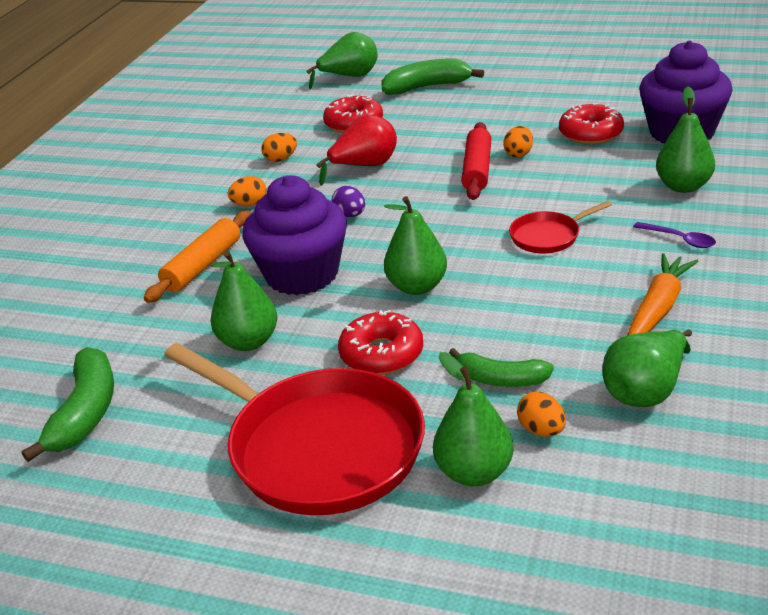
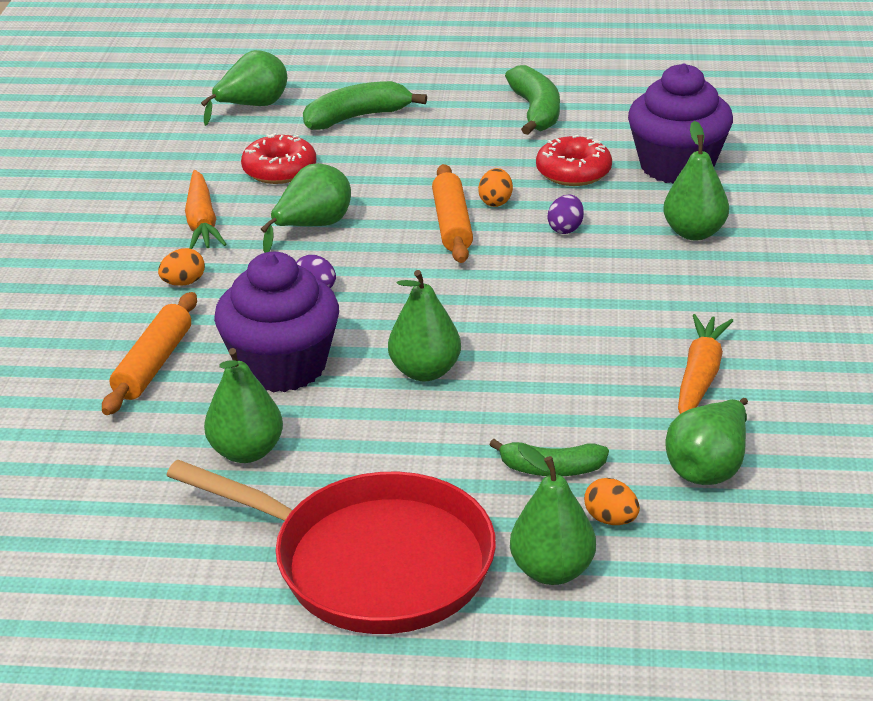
camera: 15 degrees left, 0 degrees up
(85, 413) = (78, 552): green banana -> green banana (536, 111)
(281, 159) = (202, 222): orange egg -> orange carrot
(365, 166) = (313, 226): red pear -> green pear
(381, 354) = (409, 452): red donut -> none
(477, 170) = (452, 224): red rolling pin -> orange rolling pin
(548, 236) = (558, 302): red pan -> none
(571, 178) = (565, 229): none -> purple egg
(679, 239) = (704, 296): purple spoon -> none

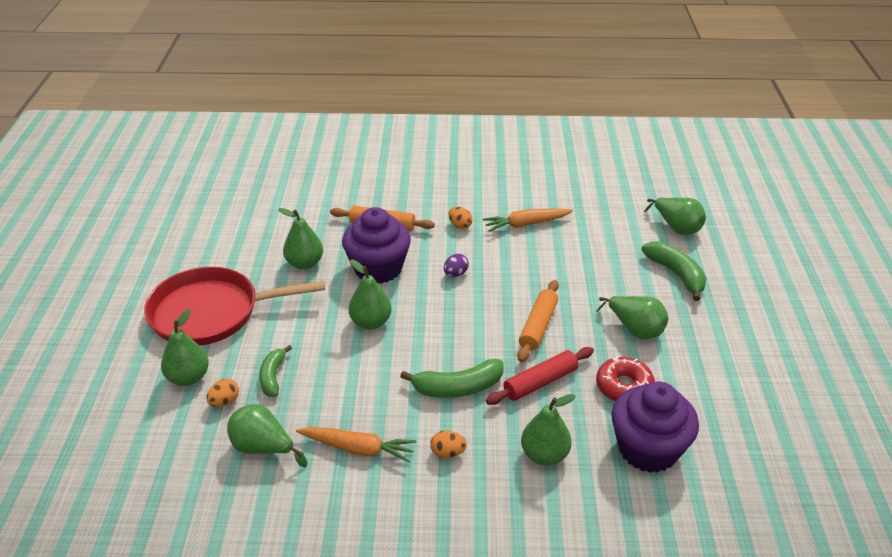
camera: 85 degrees right, 5 degrees up
(279, 170) = (594, 247): red donut -> none
(313, 226) = (526, 267): green pear -> green pear (635, 329)
(373, 562) = (211, 313): red pan -> red pan turned 60 degrees clockwise
(452, 224) = (538, 326): orange rolling pin -> orange rolling pin turned 60 degrees counterclockwise
(495, 202) = (572, 346): orange egg -> orange egg (448, 453)
(536, 111) = (716, 365): green banana -> green banana (457, 388)
(565, 229) = (540, 382): purple egg -> red rolling pin

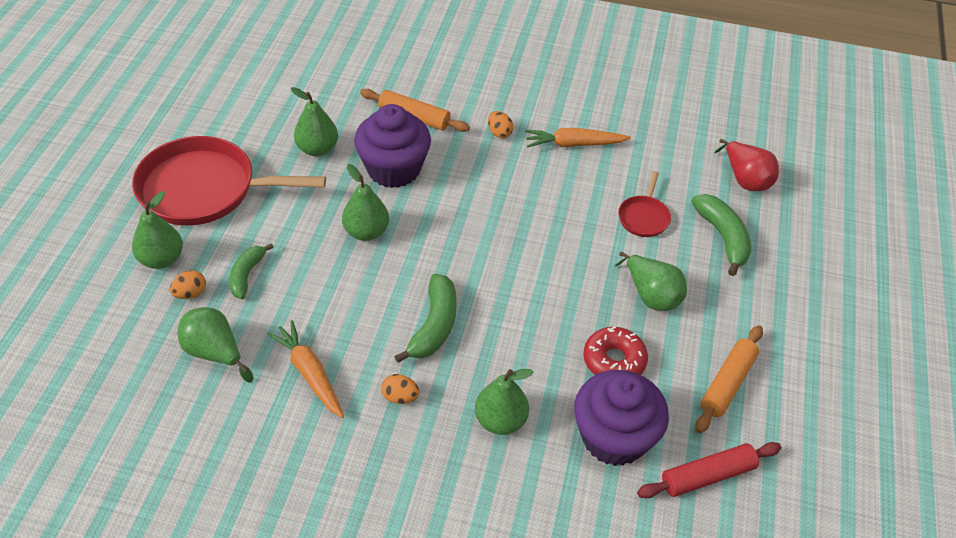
camera: 10 degrees right, 10 degrees up
(358, 449) = (309, 373): orange carrot -> orange carrot turned 150 degrees counterclockwise
(455, 274) = (475, 191): purple egg -> none
(457, 388) = (434, 326): green banana -> green banana turned 75 degrees counterclockwise
(538, 326) = (544, 271): orange rolling pin -> orange rolling pin (727, 384)
(540, 382) = (524, 337): red rolling pin -> red rolling pin (707, 476)
(605, 270) = (644, 217): none -> red pan
(676, 228) = (745, 180): green pear -> red pear

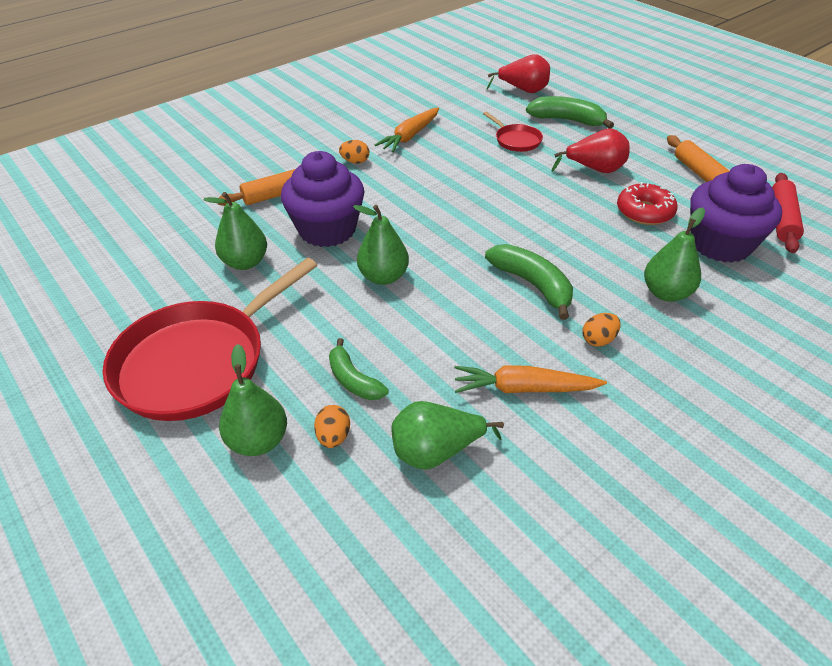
camera: 50 degrees left, 5 degrees down
(651, 296) = (595, 169): green pear -> red pear

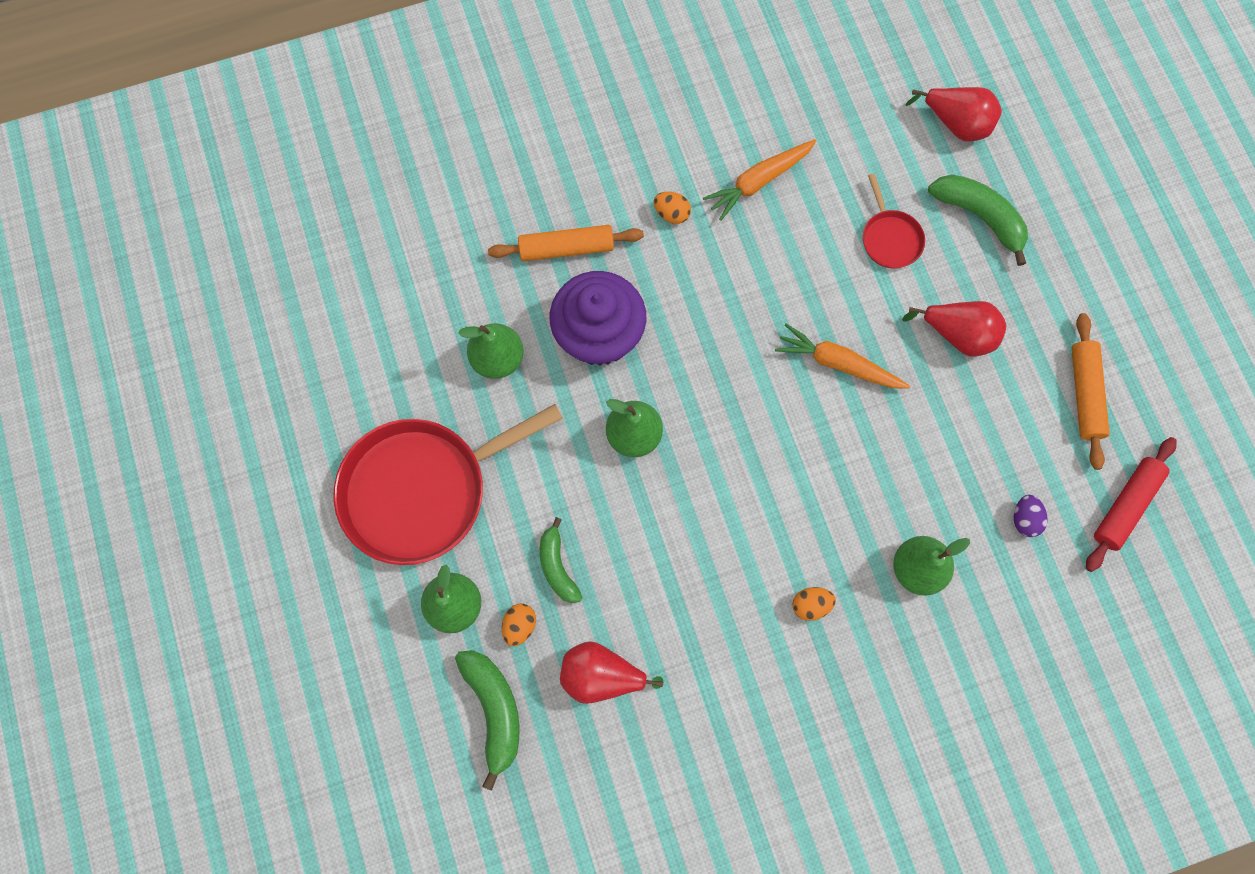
camera: 20 degrees right, 30 degrees up
(436, 451) = (601, 675): green pear -> red pear
(524, 388) = (709, 636): orange carrot -> orange carrot (838, 363)
(532, 285) = (783, 504): green banana -> green banana (494, 710)
(644, 212) = (971, 434): red donut -> none
(720, 244) = (1024, 519): purple cupcake -> purple egg

